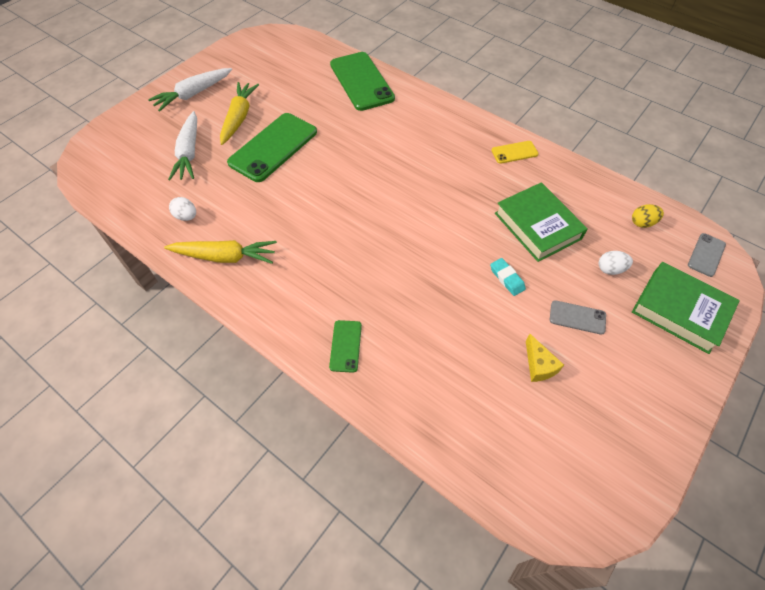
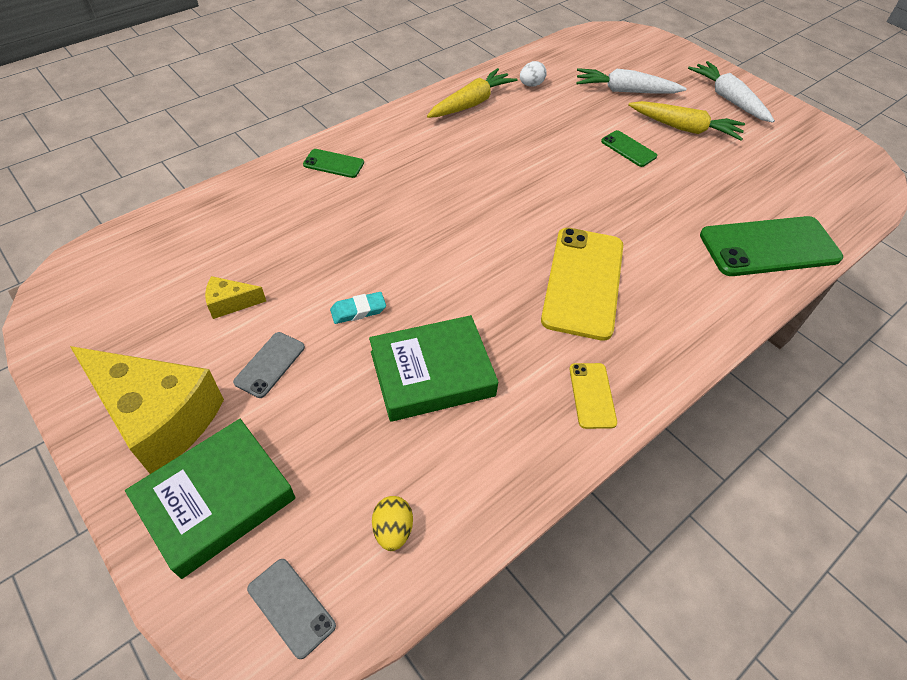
camera: 100 degrees right, 5 degrees down
(225, 257) = (471, 103): yellow carrot -> yellow carrot turned 150 degrees counterclockwise
(273, 147) = (628, 149): green phone -> green phone, size x0.48
(427, 162) = (583, 282): none -> yellow phone
(610, 269) = (324, 437): white egg -> none
(652, 369) = (158, 418): none -> yellow cheese

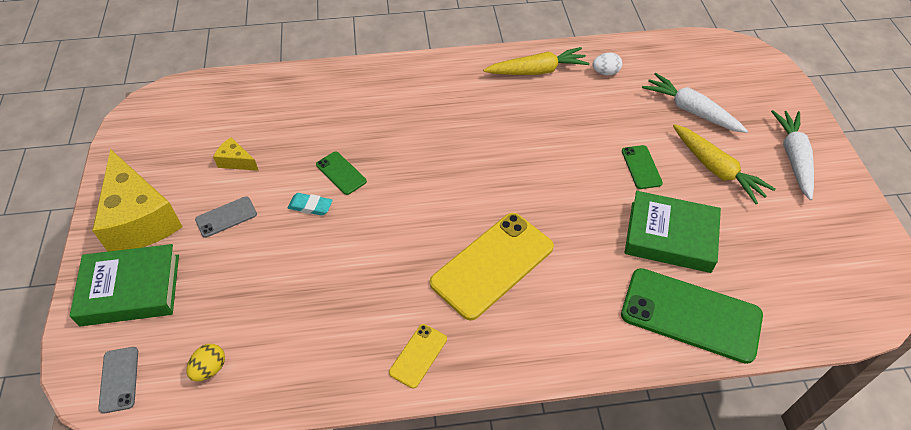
camera: 35 degrees right, 0 degrees up
(333, 164) = (385, 83): green phone -> green phone (341, 173)
(432, 373) = (320, 278): green book -> green book (670, 236)

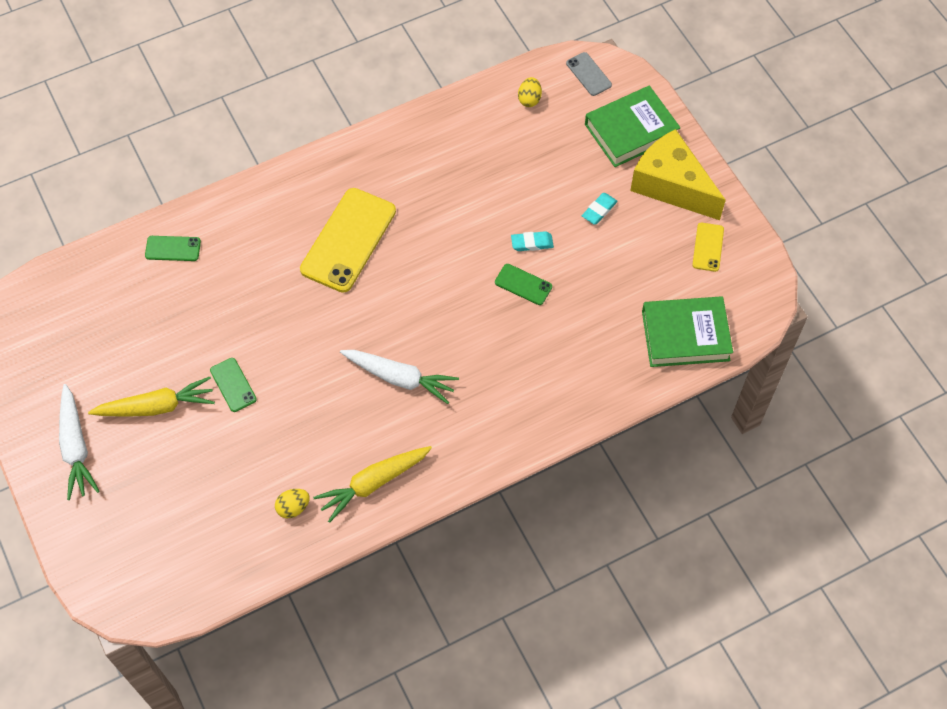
camera: 160 degrees right, 10 degrees up
(226, 217) = (599, 210): grey phone -> turquoise eraser
(236, 161) = (629, 265): yellow cheese -> none
(418, 355) = (381, 153): yellow phone -> yellow phone (708, 247)
(605, 72) = (293, 507): white egg -> yellow egg
(670, 236) = (196, 315): green book -> green book (685, 335)
(690, 315) = (173, 248): green phone -> green phone, size x0.48
(691, 110) = (187, 479): white carrot -> white carrot (400, 378)
(716, 169) = (156, 406): yellow carrot -> yellow carrot turned 135 degrees clockwise

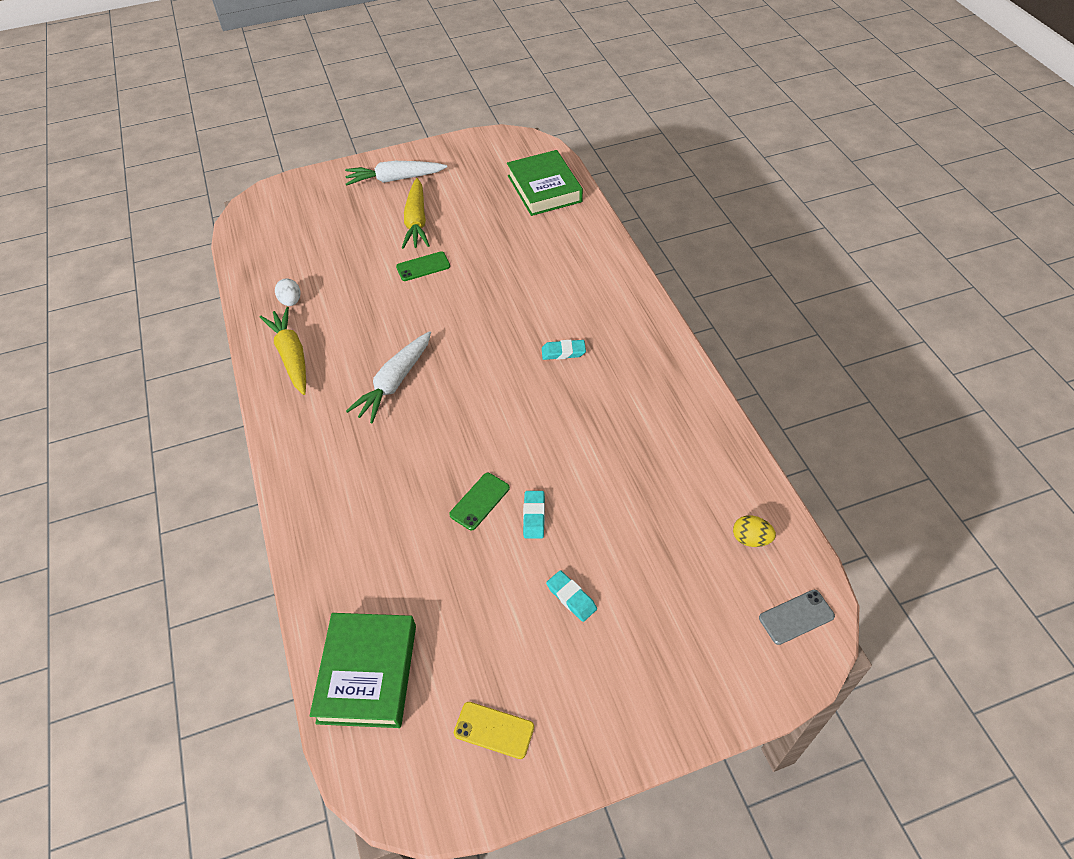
camera: 100 degrees right, 10 degrees down
(173, 248) = (573, 231): green phone -> none
(293, 507) = (291, 301): yellow egg -> white egg
(348, 240) = (563, 352): yellow phone -> turquoise eraser
(631, 131) = (697, 658): green book -> green book (544, 189)
(671, 185) = (601, 698): yellow cheese -> none

